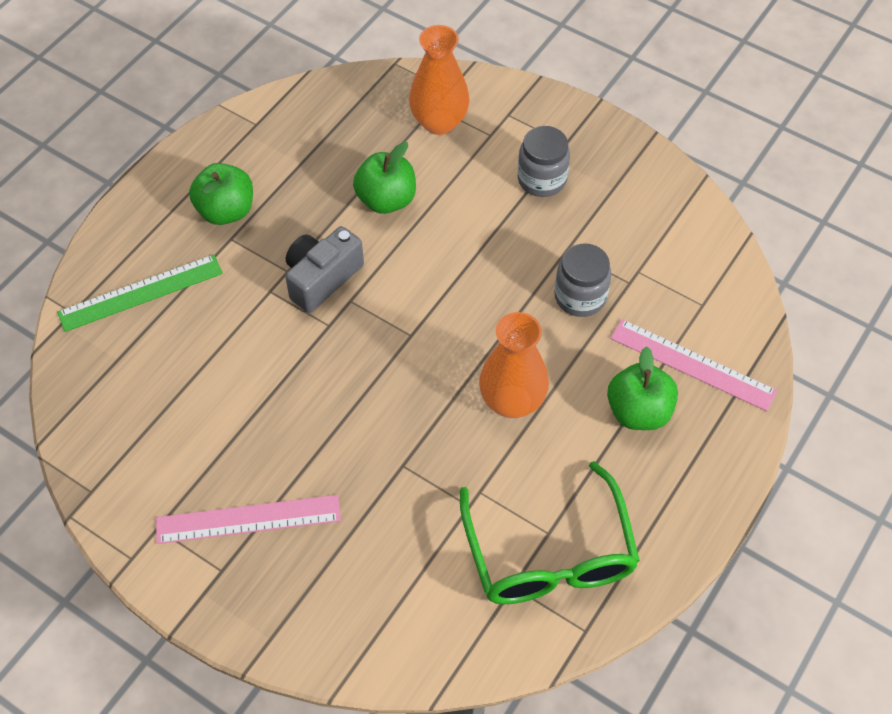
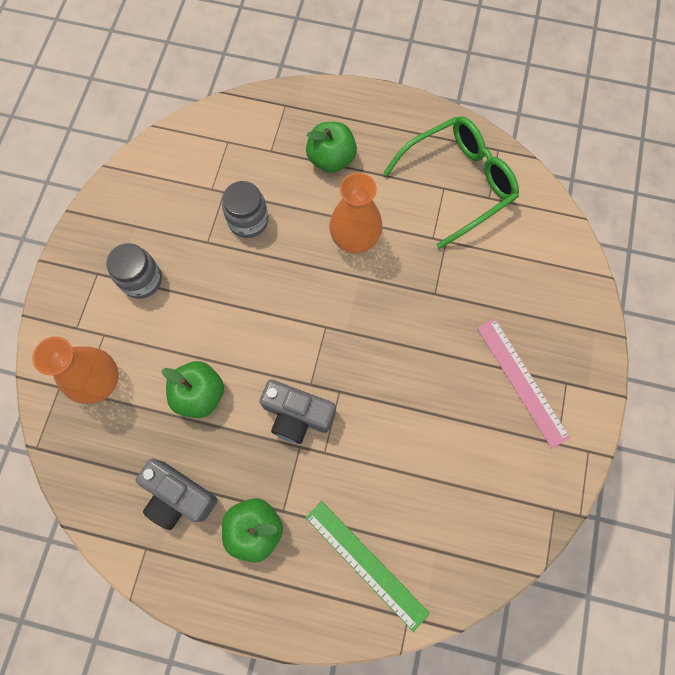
camera: 110 degrees left, 15 degrees up
(291, 159) = (178, 496): none -> grey camera
(692, 364) = (280, 136): pink ruler -> none

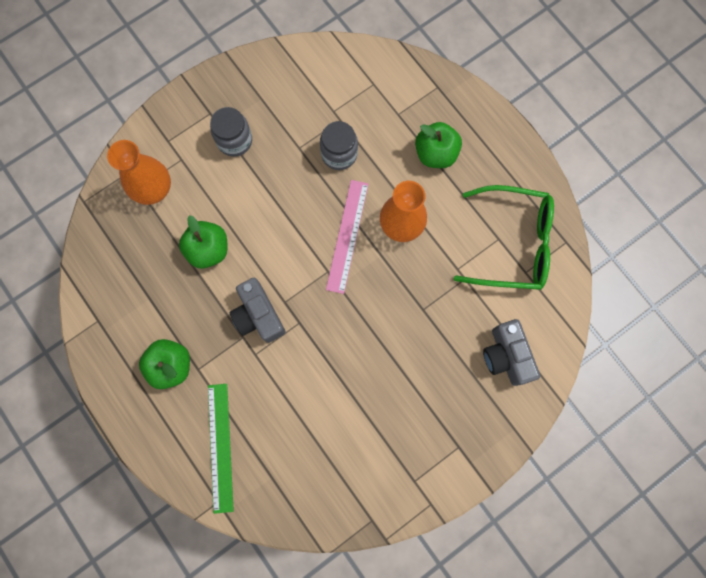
camera: 40 degrees right, 5 degrees up
(178, 496) = (142, 305): grey camera -> grey camera (506, 356)
(522, 381) = (428, 419): pink ruler -> pink ruler (347, 236)

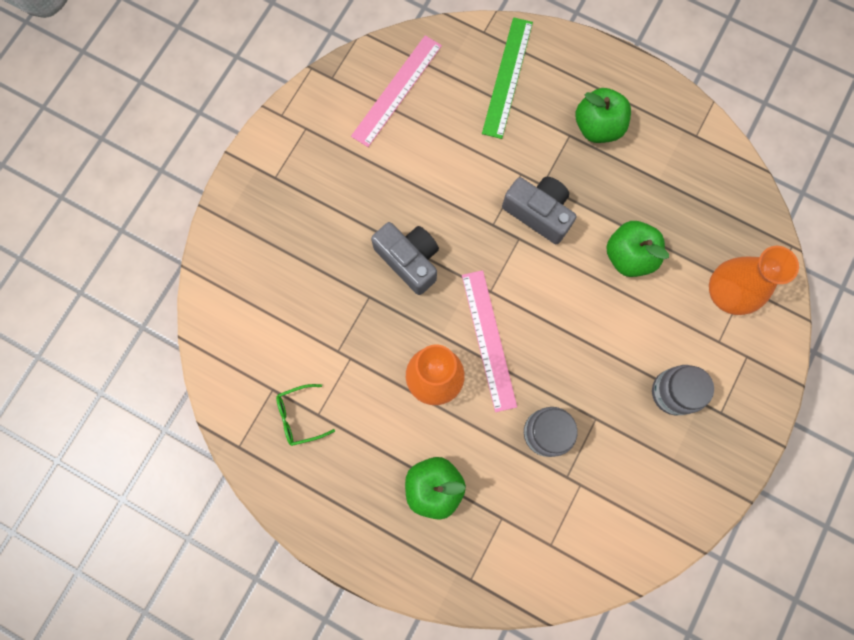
camera: 155 degrees right, 0 degrees up
(220, 447) = (507, 77): green ruler -> green ruler turned 45 degrees clockwise
(320, 480) = (397, 90): none -> pink ruler
(506, 356) = (260, 288): grey camera -> grey camera (409, 260)
(512, 243) = (300, 416): green glasses -> green glasses, size x0.44

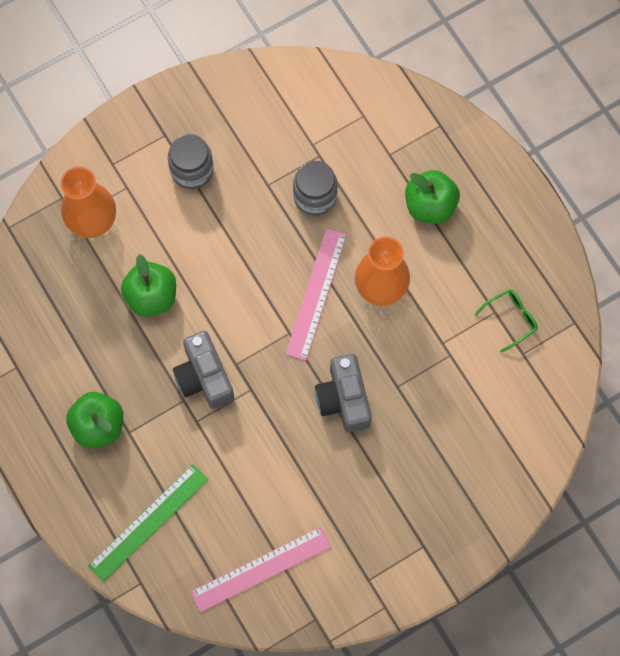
camera: 150 degrees left, 5 degrees down
(300, 416) = (511, 319): green glasses -> green glasses turned 45 degrees counterclockwise

